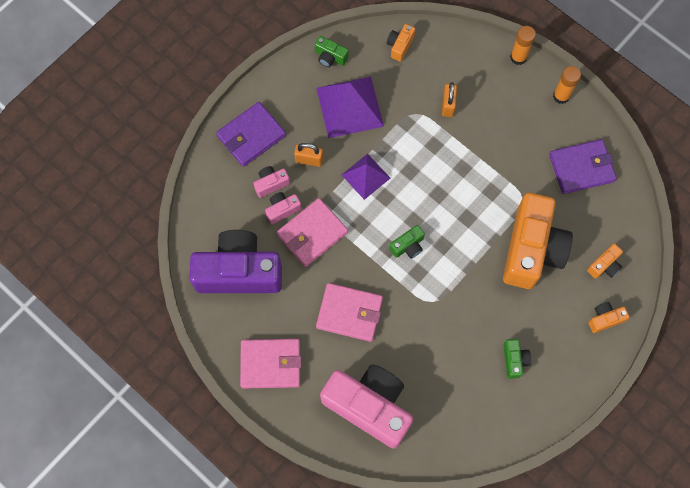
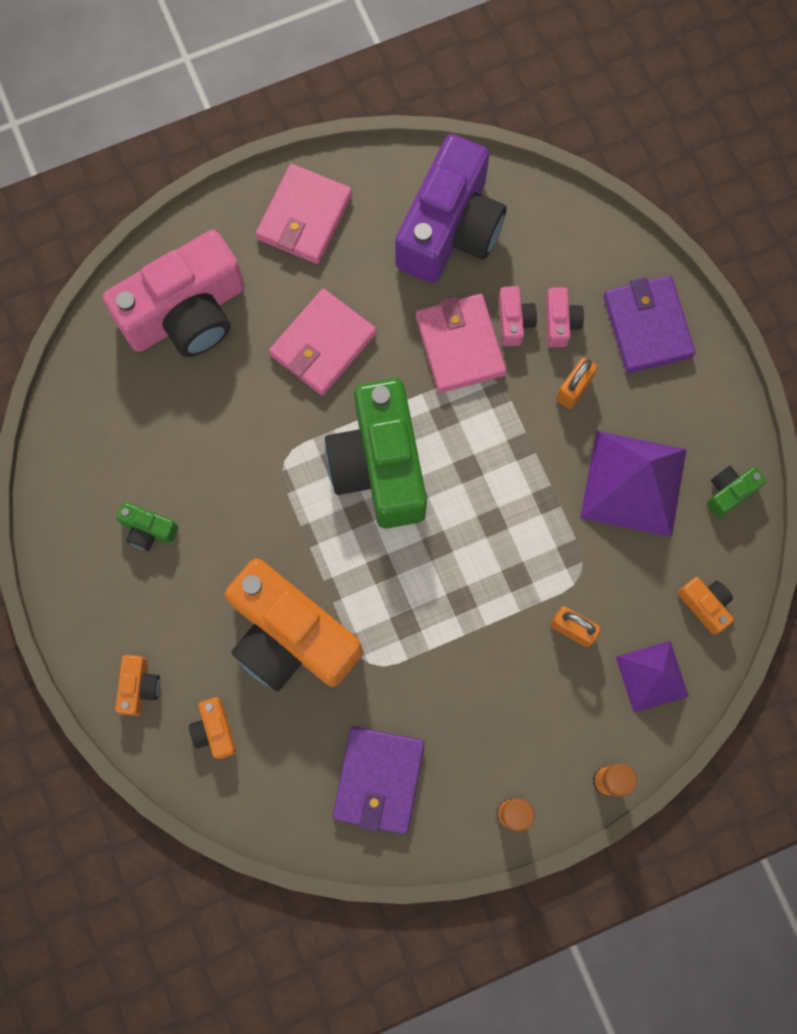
camera: 115 degrees right, 5 degrees up
(365, 176) = (512, 456): purple pyramid -> purple pyramid (651, 676)
(408, 246) = (379, 465): green camera -> green camera, size x2.41

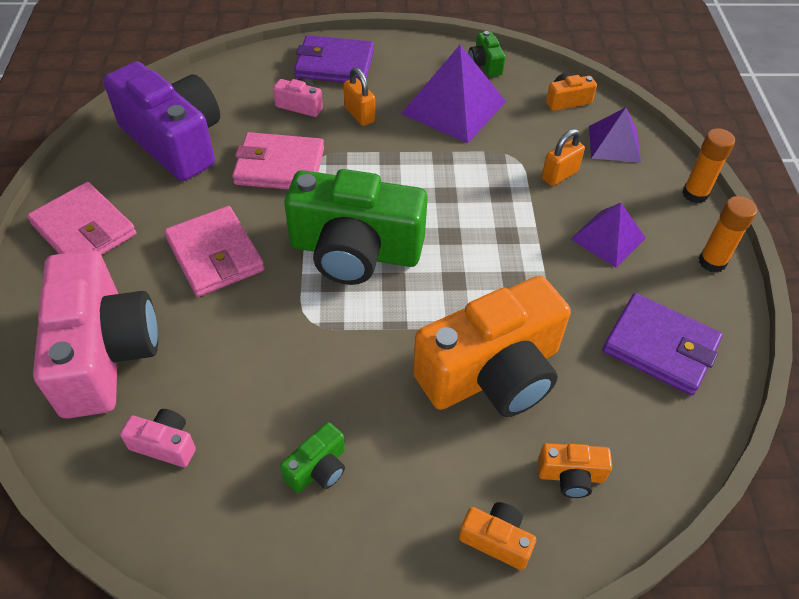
camera: 70 degrees left, 25 degrees down
(499, 701) = (608, 238): none -> purple pyramid
(514, 321) = (281, 129): pink camera -> pink camera (165, 444)

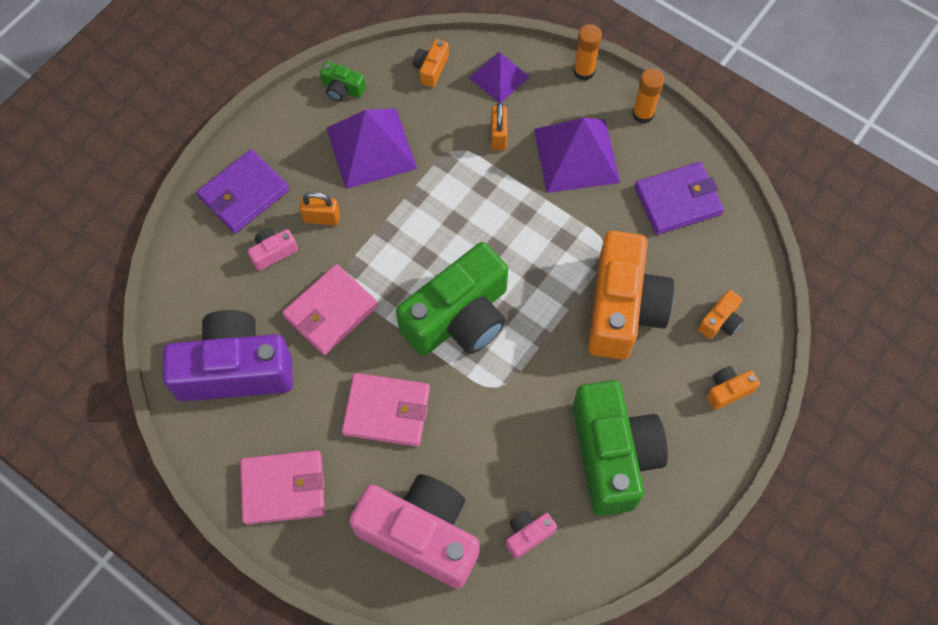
camera: 50 degrees left, 15 degrees up
(318, 468) = (613, 455): green camera -> green camera, size x2.41
(608, 238) = (576, 155): purple pyramid -> purple pyramid, size x1.64

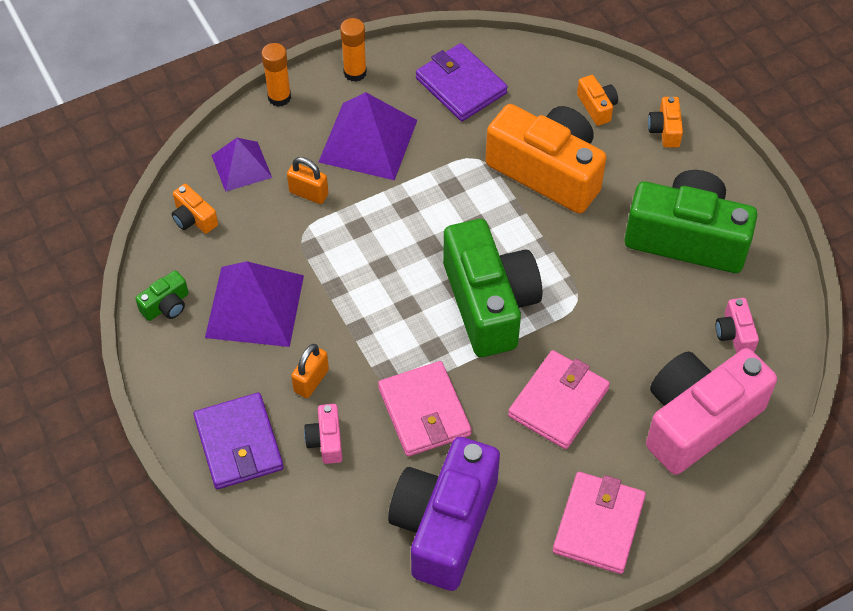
camera: 65 degrees left, 10 degrees down
(677, 201) = (461, 86): purple wallet -> purple wallet turned 45 degrees counterclockwise

